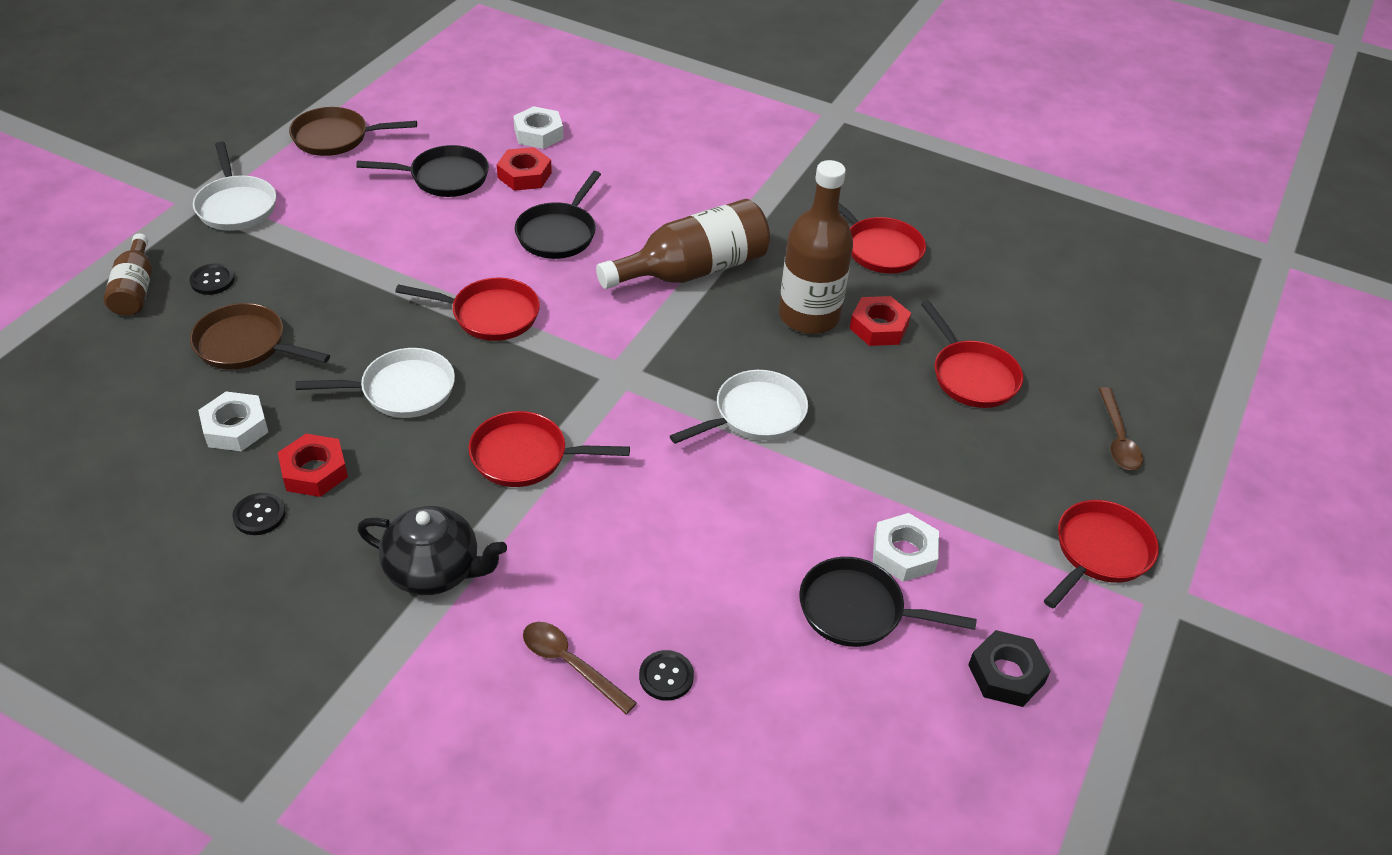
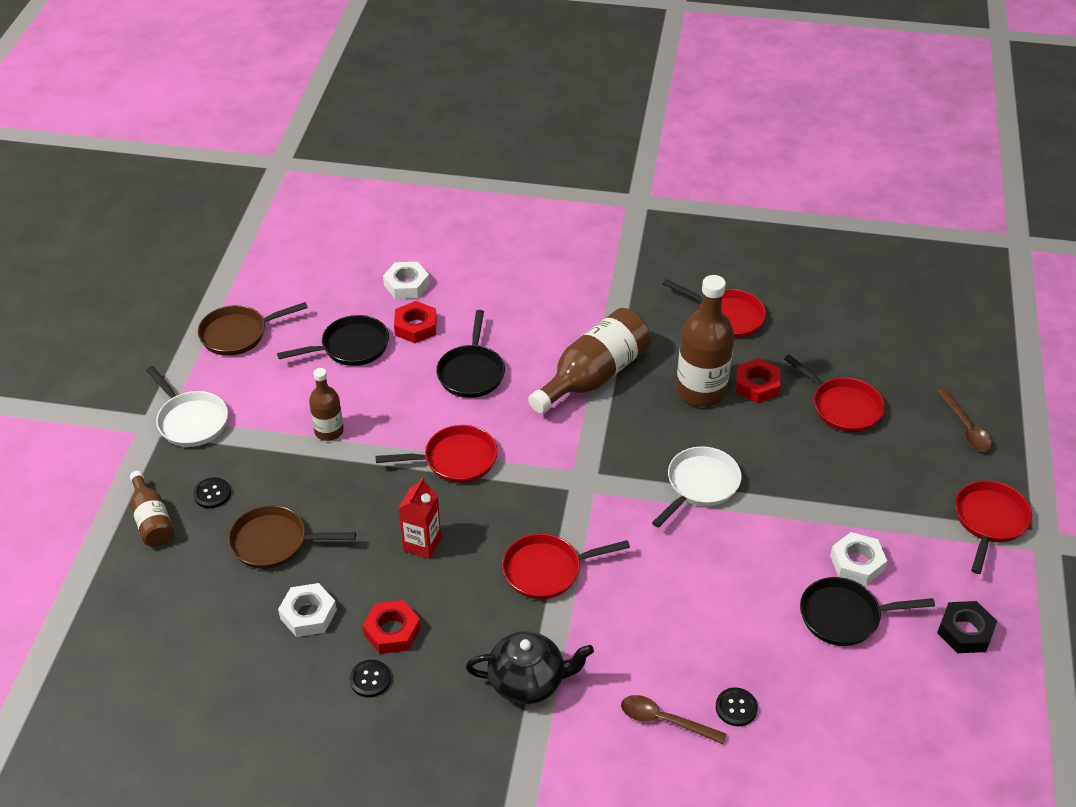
camera: 15 degrees left, 0 degrees up
(371, 252) = (329, 431): none -> brown bottle
(402, 390) = (422, 544): white pan -> red carton

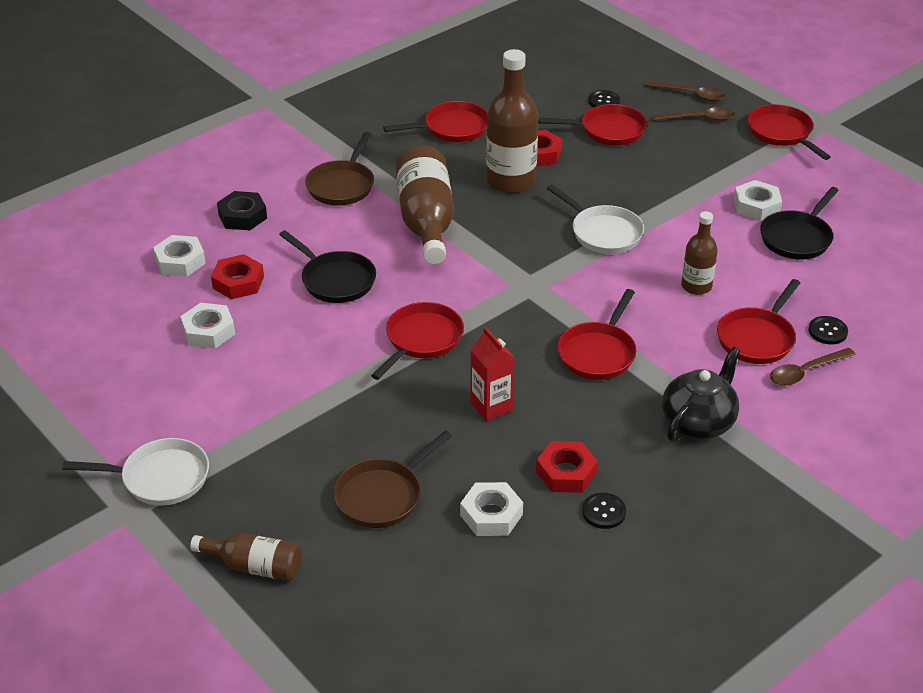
camera: 50 degrees left, 5 degrees down
(212, 494) = (273, 508): black button -> black button (604, 101)
(238, 334) = (90, 392): brown pan -> brown pan (342, 185)
(329, 431) = (293, 395): brown bottle -> brown bottle (696, 286)
(351, 347) = (208, 331): black pan -> white nut
(674, 663) = (757, 338): none -> red pan
(700, 485) = (603, 233): white pan -> white pan turned 150 degrees clockwise
(937, 453) = (699, 118): none -> brown spoon
(965, 631) = (863, 197): black nut -> black nut (242, 216)

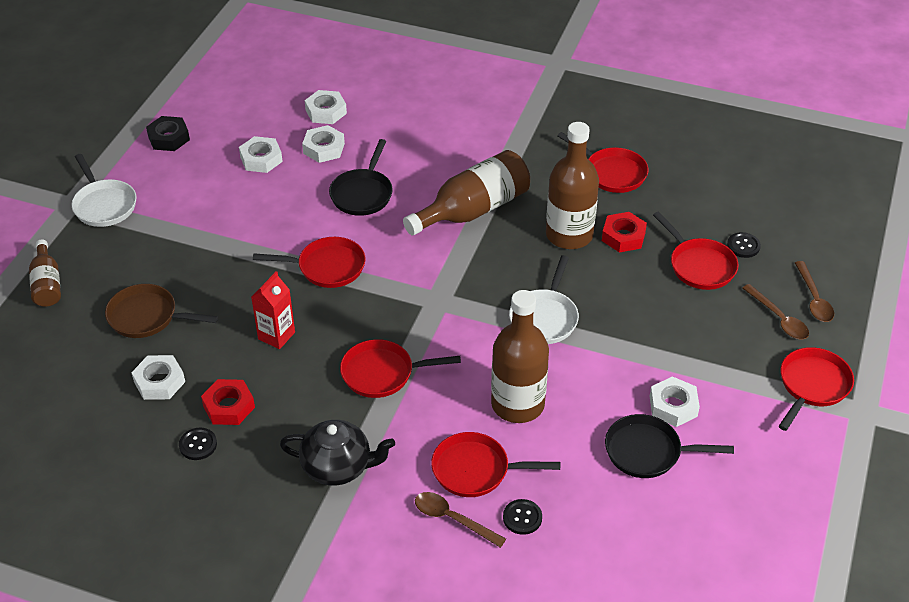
camera: 60 degrees right, 5 degrees up
(238, 282) = (324, 148): red nut -> white nut
(242, 216) = (400, 116): black nut -> black nut (169, 138)
(342, 185) = (480, 147): brown pan -> none
(696, 286) = (517, 404): brown bottle -> brown bottle, size x1.77

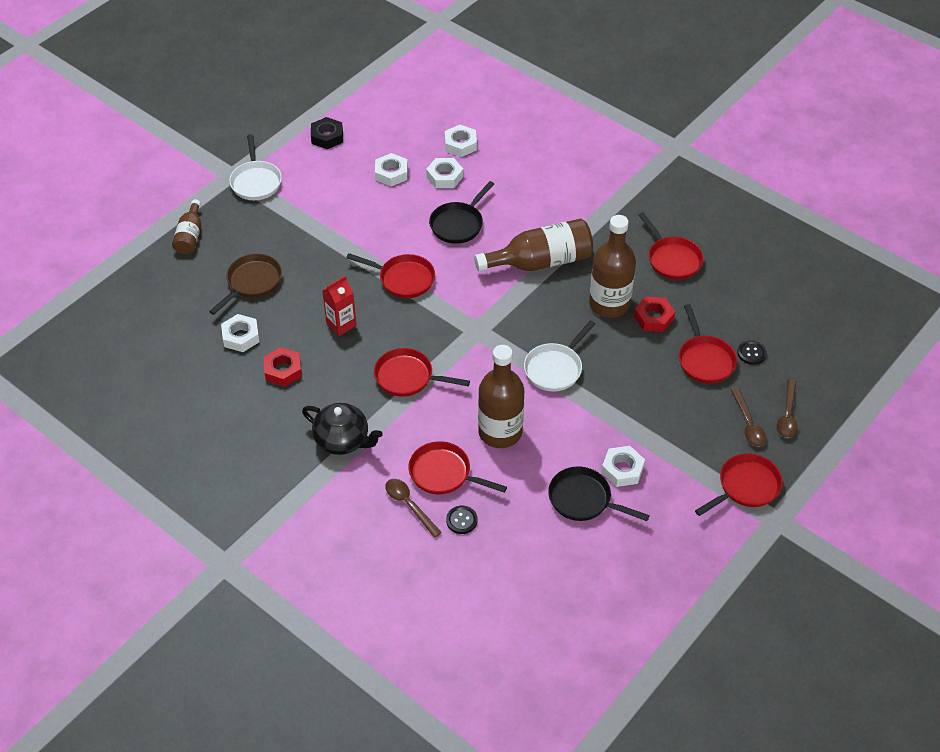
camera: 20 degrees right, 5 degrees up
(147, 317) = (252, 282): brown pan -> brown pan turned 90 degrees clockwise
(198, 445) = (249, 393): black button -> none

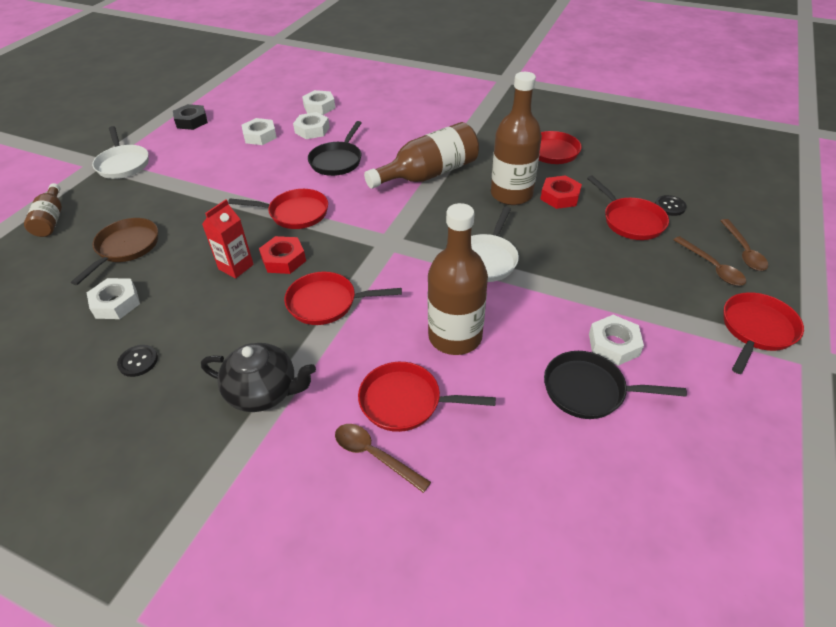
camera: 15 degrees left, 5 degrees down
(283, 370) = (173, 328): red nut -> red nut (284, 259)
(461, 520) = (451, 457): black button -> black button (138, 361)

